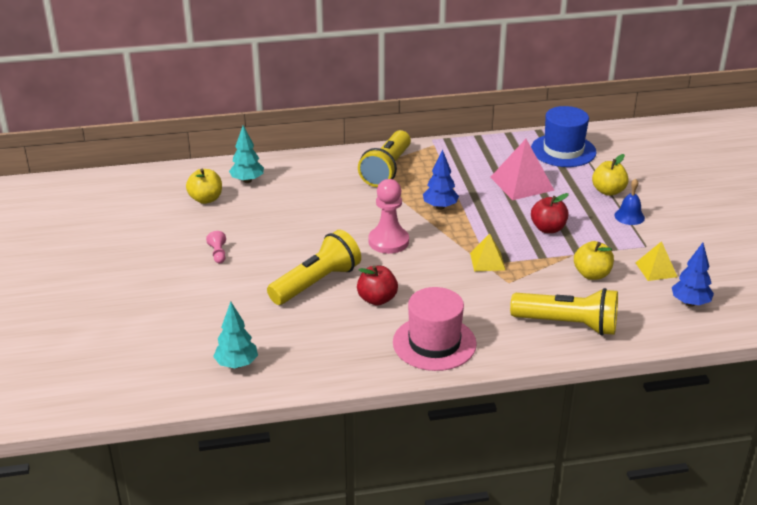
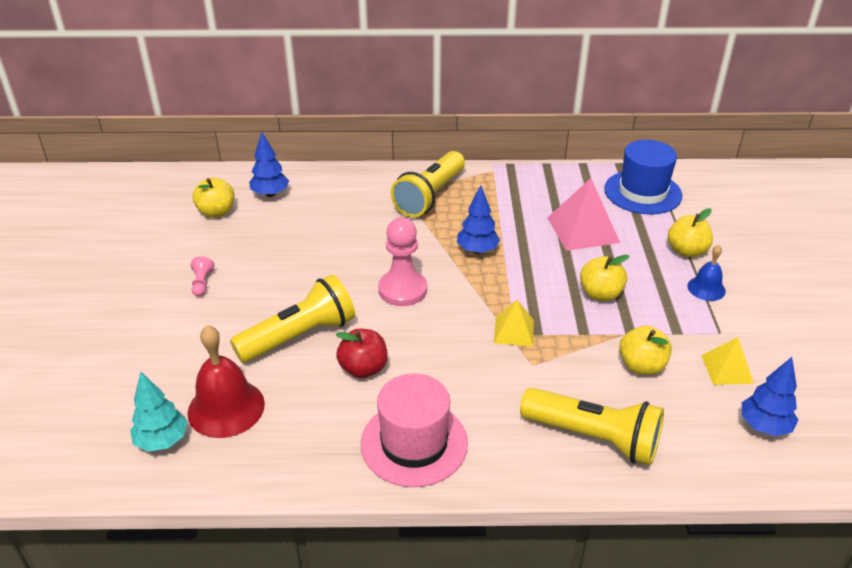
camera: 10 degrees right, 5 degrees up
(247, 180) = (270, 194): turquoise tree -> blue tree
(278, 337) = (226, 408): none -> red bell
(548, 228) = (600, 294): red apple -> yellow apple

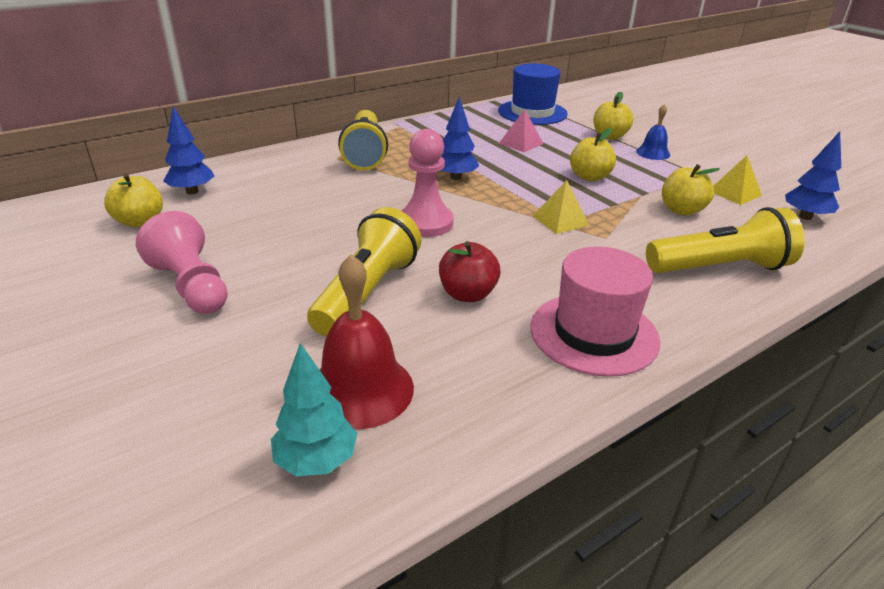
camera: 35 degrees left, 5 degrees down
(202, 283) = (192, 286): pink pawn -> pink pawn, size x2.10
(582, 230) = (521, 143): pink pyramid -> pink pyramid, size x0.60

